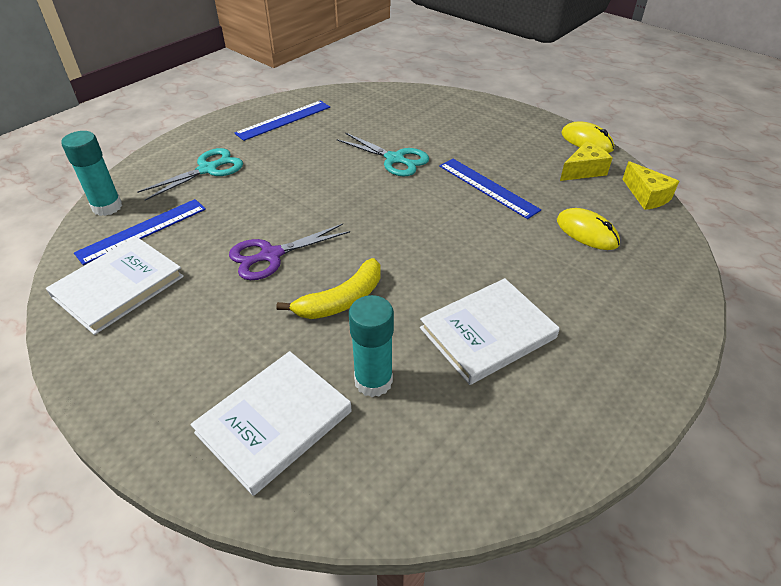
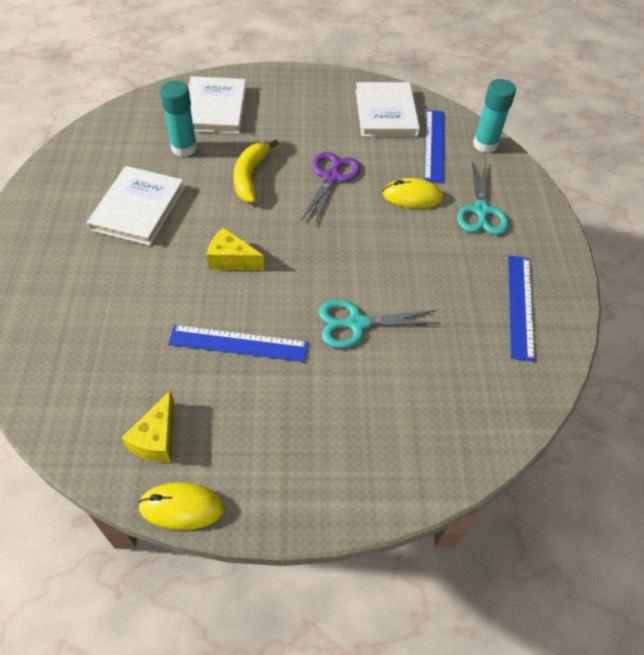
camera: 135 degrees right, 10 degrees up
(587, 232) = (111, 343): yellow mouse -> yellow mouse (412, 196)
(646, 196) = (68, 439): yellow cheese -> yellow cheese (231, 260)

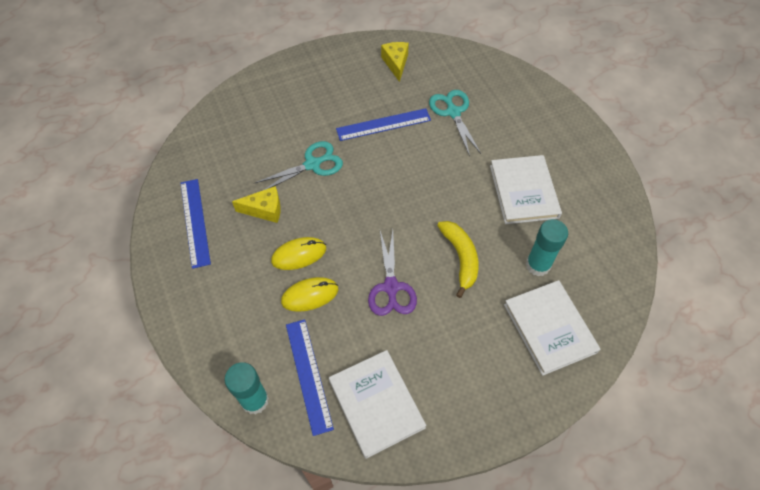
camera: 160 degrees right, 5 degrees up
(181, 507) = (362, 42): yellow mouse -> yellow mouse (299, 255)
(231, 260) = (425, 177): yellow cheese -> yellow cheese (264, 210)
(481, 211) = (242, 304): turquoise scissors -> turquoise scissors (453, 112)

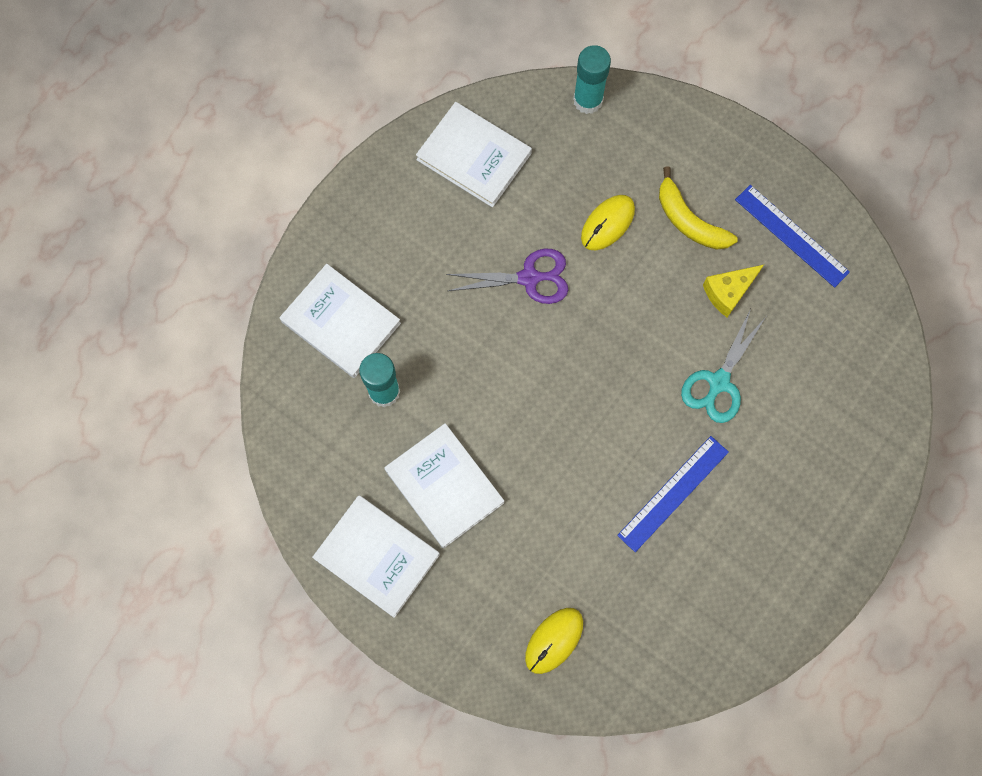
camera: 150 degrees right, 15 degrees up
(299, 255) = (651, 260): yellow mouse -> yellow mouse (554, 640)
(309, 375) = (554, 148): blue ruler -> none
(391, 287) = (529, 278): purple scissors -> purple scissors turned 120 degrees clockwise
(396, 63) = (724, 613): yellow cheese -> none
(453, 112) = (596, 566): turquoise scissors -> none
(460, 258) = (474, 353): yellow banana -> yellow banana (689, 220)
(586, 175) = (377, 556): none -> white book

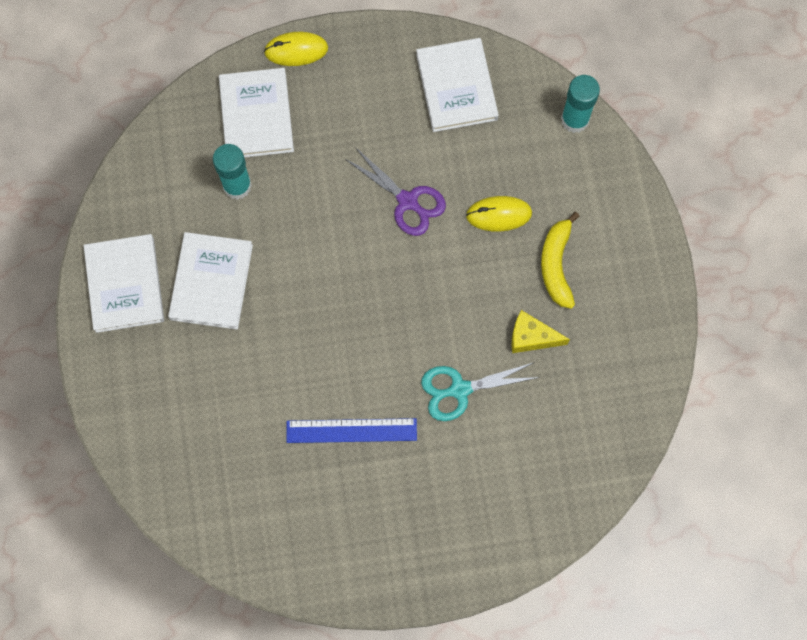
camera: 45 degrees right, 0 degrees up
(554, 640) = (177, 445): yellow mouse -> yellow mouse (296, 50)
(792, 235) = (618, 341): blue ruler -> none

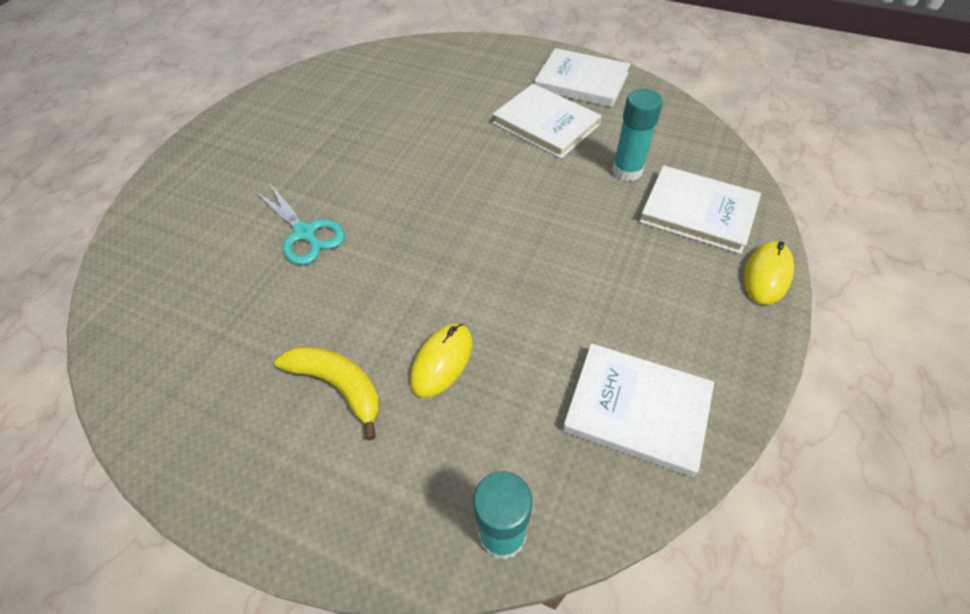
camera: 125 degrees right, 20 degrees down
(351, 430) = (348, 152): blue ruler -> none
(408, 201) = (520, 286): purple scissors -> none
(459, 389) = (305, 233): turquoise scissors -> turquoise scissors turned 120 degrees clockwise
(531, 337) = (291, 315): yellow cheese -> none

